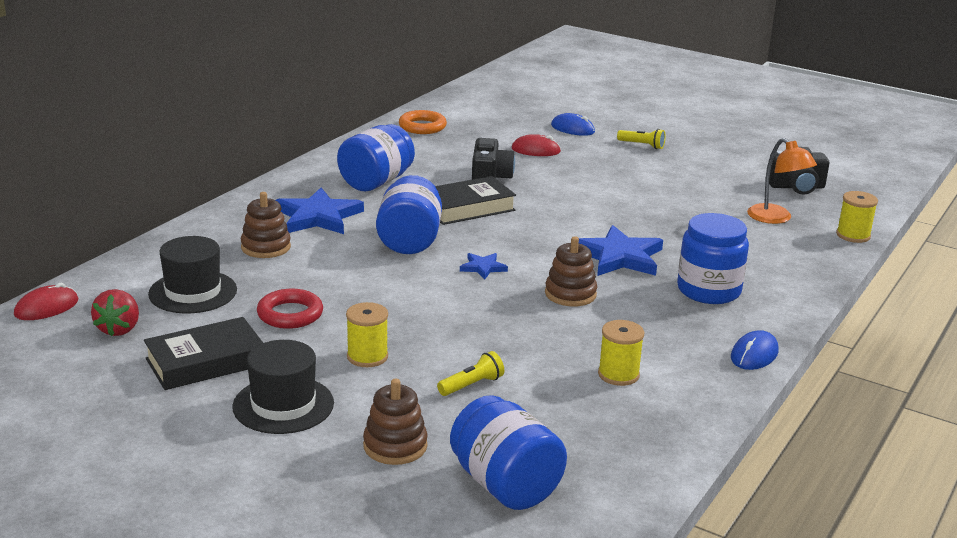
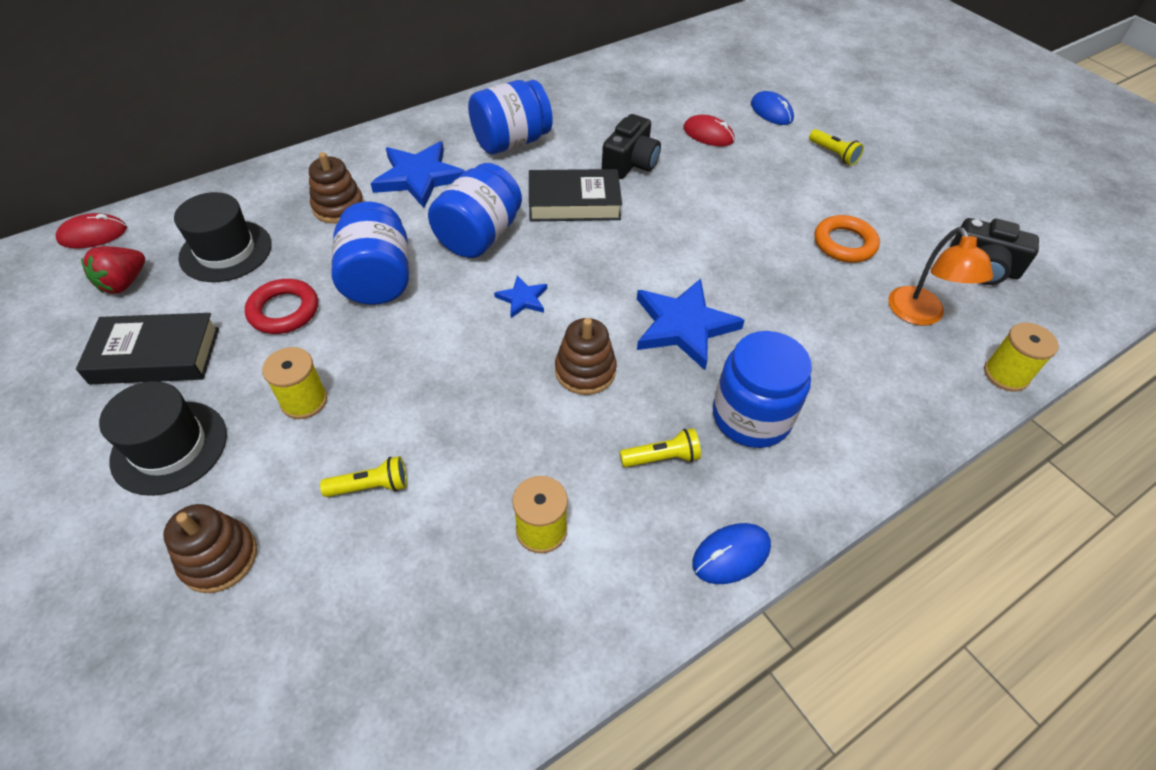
camera: 25 degrees right, 25 degrees up
(422, 127) = (615, 75): orange ring -> orange ring (844, 243)
(505, 485) = (275, 678): blue jar -> blue jar (378, 279)
(667, 323) = (662, 457): none -> yellow flashlight

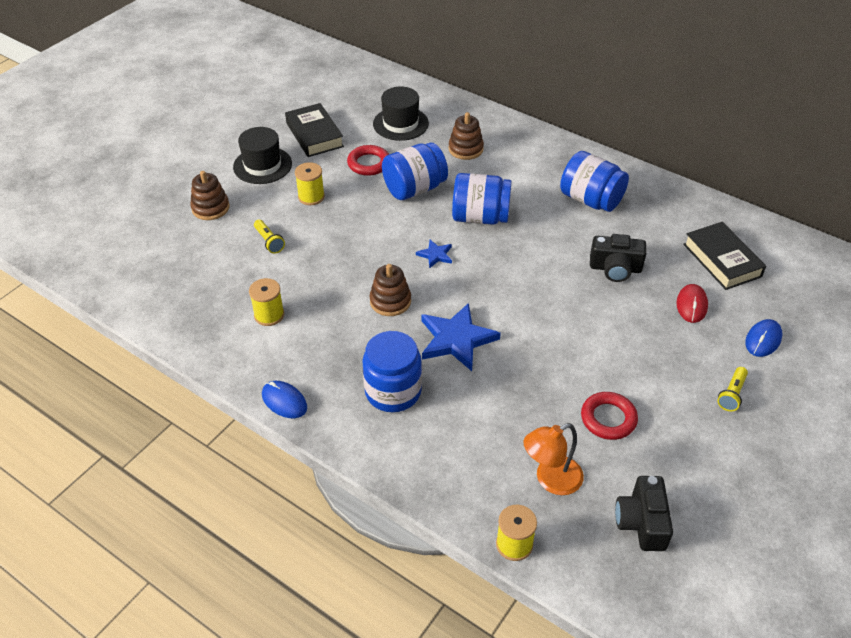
camera: 70 degrees right, 5 degrees down
(93, 234) = (383, 75): red mouse -> none
(124, 283) = (356, 101): red strawberry -> none
(419, 177) = (519, 171): blue star -> none
(574, 202) = (546, 251): black book -> black book (722, 260)
(662, 457) = (340, 354): yellow flashlight -> none
(844, 243) = (608, 419): orange ring -> red ring

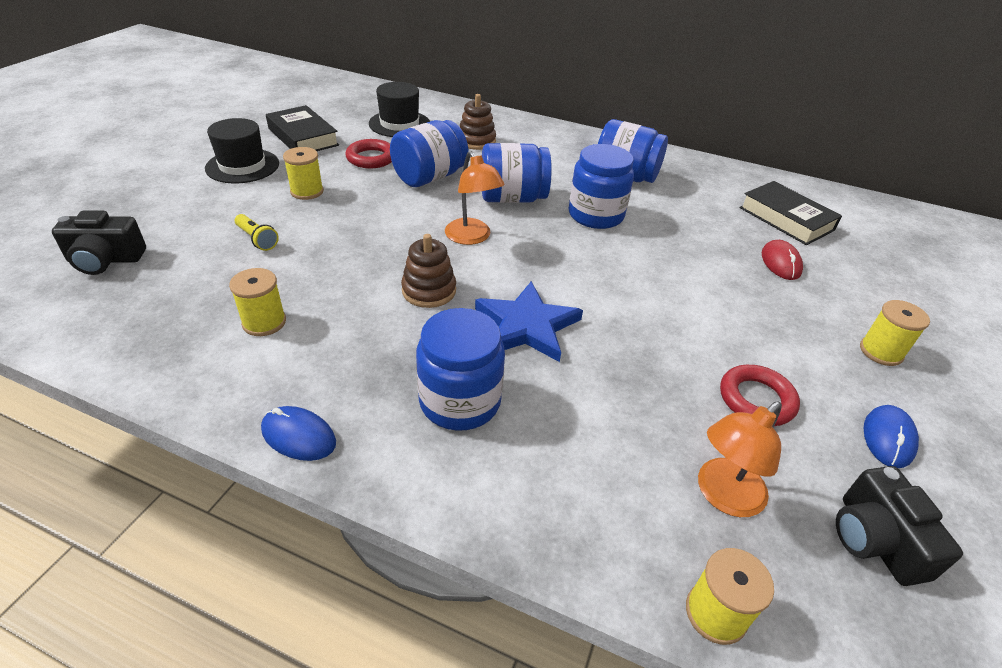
camera: 15 degrees left, 5 degrees down
(210, 208) = (176, 210): brown stacking toy -> none
(435, 255) = (472, 237): blue star -> orange lamp
(547, 241) = (596, 215): none -> blue jar
(615, 268) = (681, 235): black camera -> black camera (105, 260)
(731, 394) = (881, 352): yellow flashlight -> yellow spool
(763, 340) = (875, 290): blue mouse -> blue mouse (888, 438)

